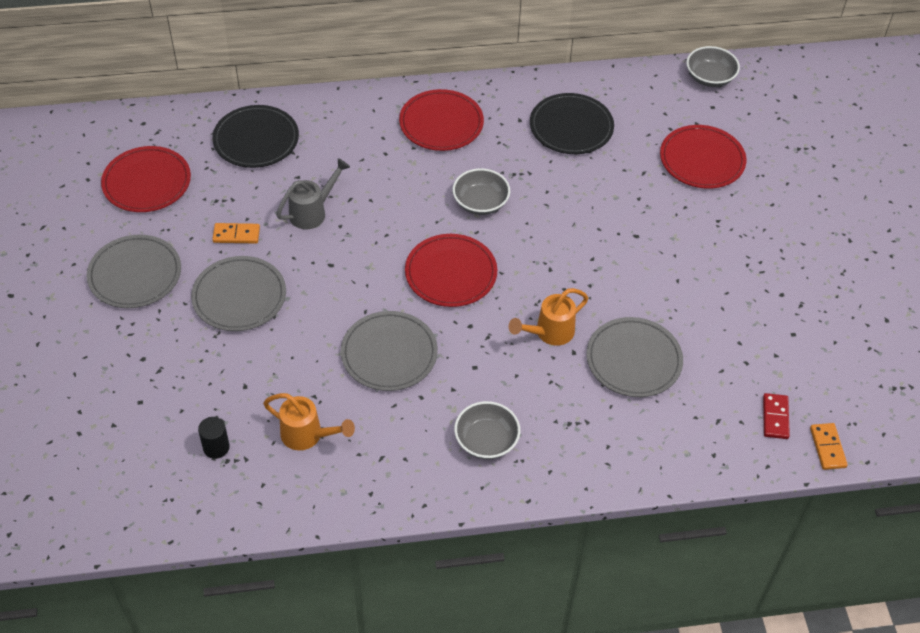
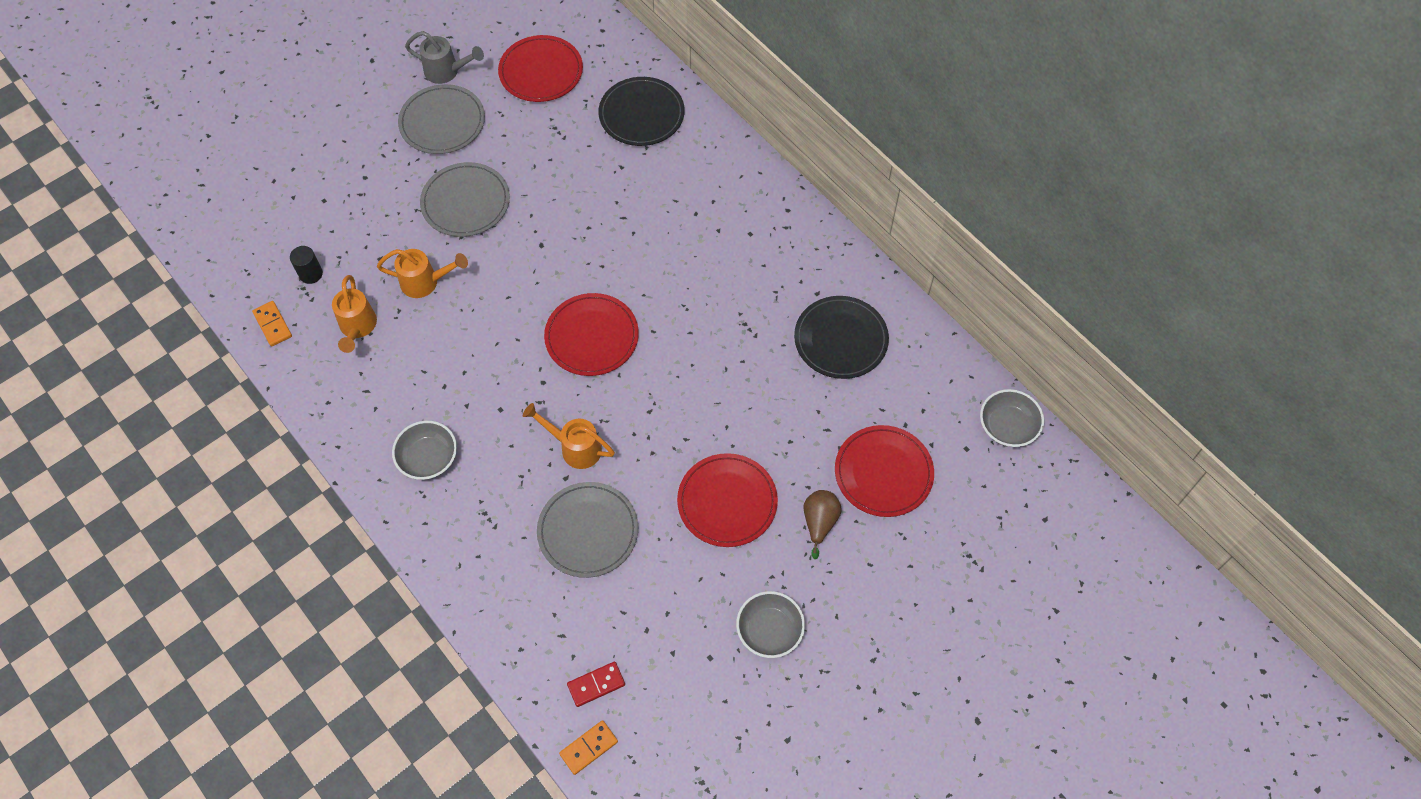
camera: 60 degrees right, 10 degrees up
(236, 235) = (528, 162): orange domino -> orange domino (273, 325)
(300, 363) = (425, 282): none -> orange watering can
(312, 212) = (589, 199): grey watering can -> grey watering can (446, 71)
(389, 353) = (474, 339): grey plate -> none
(441, 123) = (764, 235): red plate -> red plate (727, 502)
(480, 202) = (690, 316): grey bowl -> grey bowl (769, 630)
(719, 215) = (819, 522): none -> brown pear

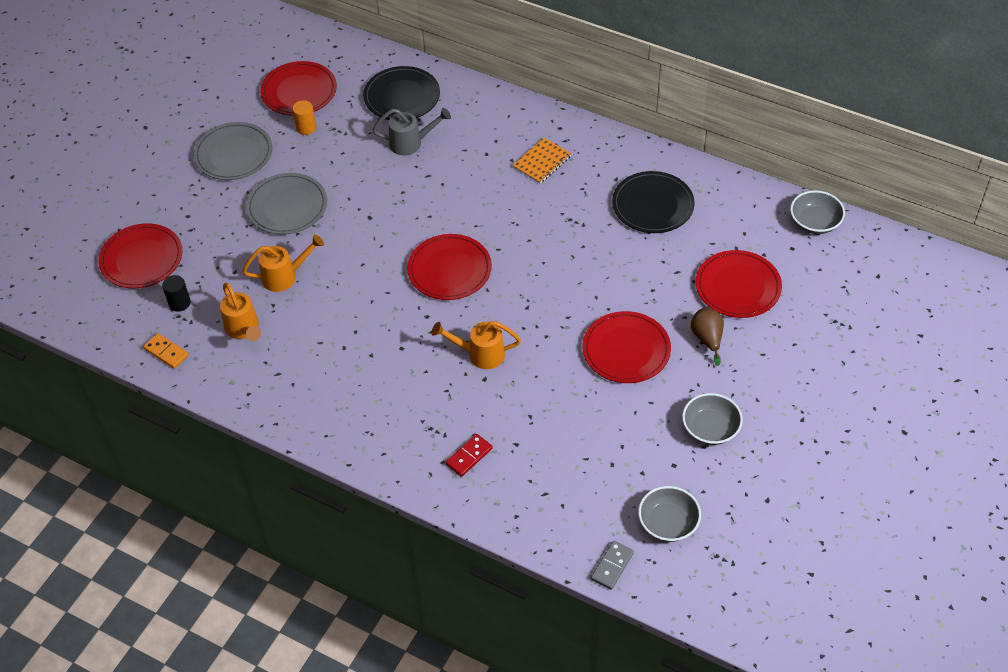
camera: 20 degrees left, 10 degrees down
(298, 210) = (141, 259): none -> red plate
(428, 458) = (360, 405): grey bowl -> grey bowl (668, 523)
(446, 71) = (216, 116): grey watering can -> grey watering can (411, 143)
(528, 117) = (306, 128): none -> orange cylinder
(588, 531) = (524, 411): grey plate -> none
(589, 748) = (612, 566): orange domino -> grey domino
(596, 685) = (593, 518): red domino -> red domino (469, 456)
(749, 244) = (542, 162): none -> orange notebook

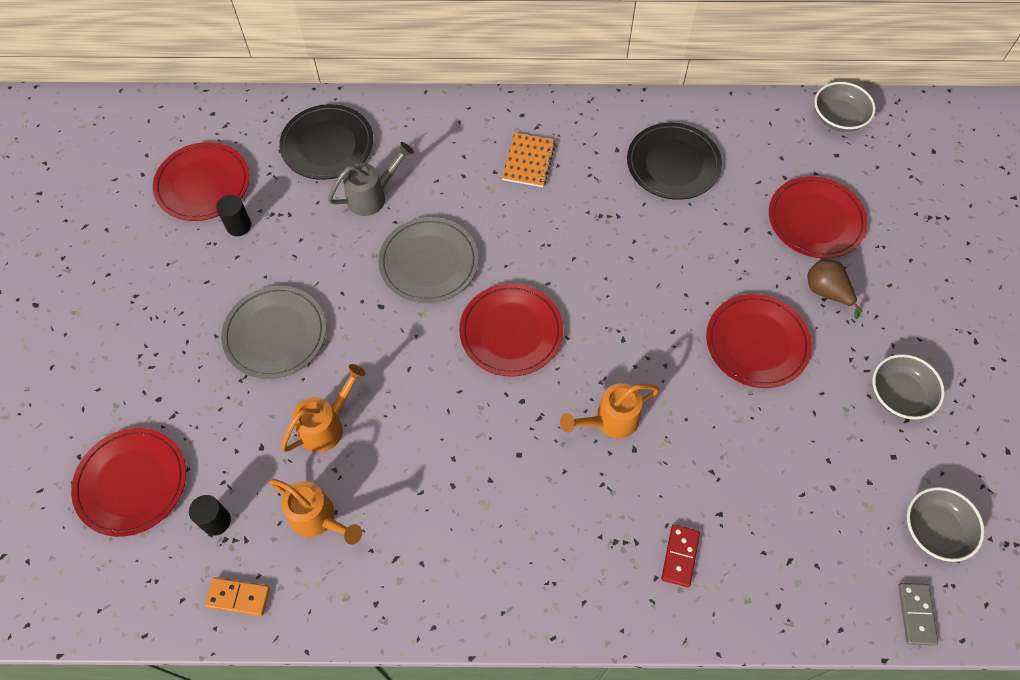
camera: 30 degrees left, 10 degrees up
(233, 154) = (169, 294): grey plate -> grey plate (429, 262)
(306, 128) = (238, 226): orange cylinder -> black cylinder

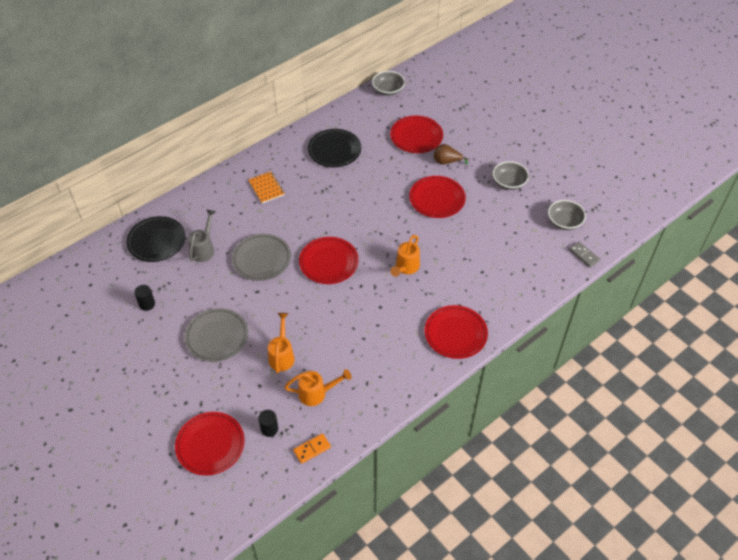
camera: 40 degrees left, 10 degrees down
(203, 184) = (107, 298): red plate -> red plate (455, 333)
(680, 556) = (481, 297): red domino -> none

